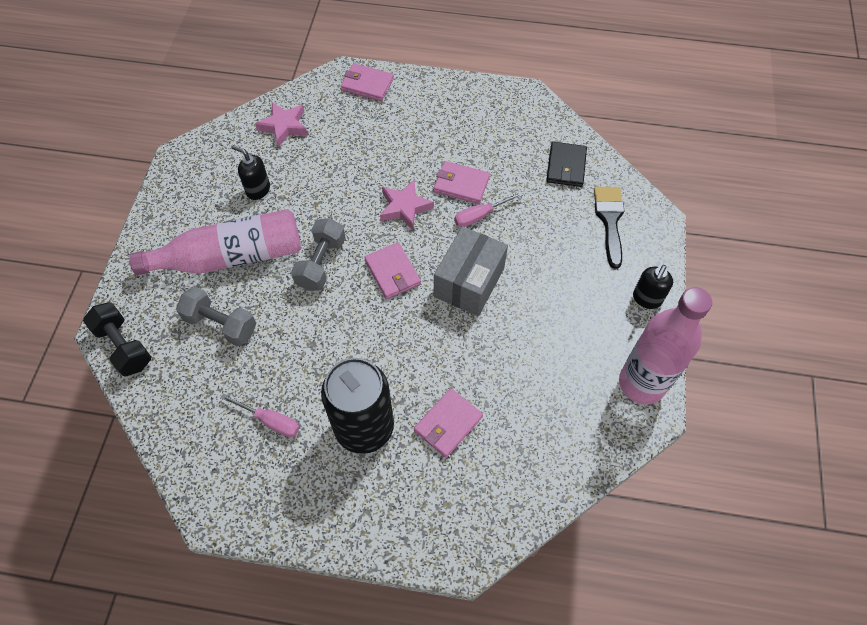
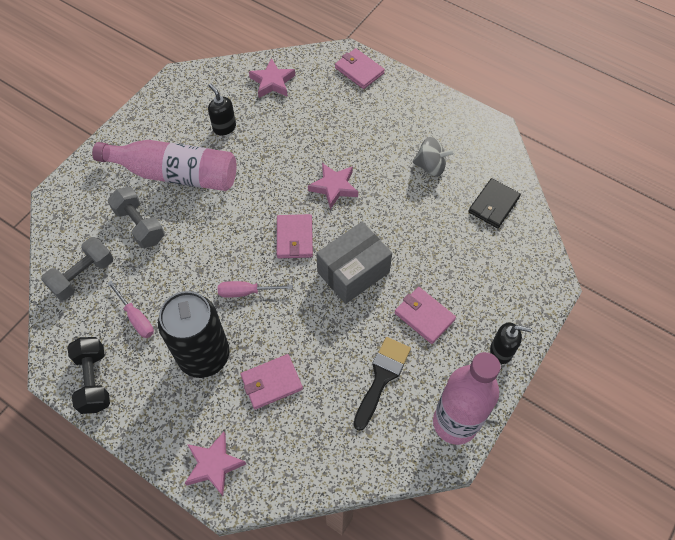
camera: 25 degrees right, 0 degrees up
(124, 346) = (61, 213): black dumbbell -> black dumbbell (94, 380)
(321, 263) = (241, 207): grey dumbbell -> grey dumbbell (83, 276)
(435, 531) = (214, 465): none -> pink star
(461, 184) = (392, 186): pink wallet -> pink wallet (424, 316)
(480, 216) = (393, 219): pink screwdriver -> pink screwdriver (246, 292)
(488, 152) = (430, 166): none -> grey spinning top
(609, 220) = (506, 268): black brush -> black brush (382, 377)
(646, 299) = (501, 351): black soap dispenser -> black soap dispenser turned 135 degrees counterclockwise

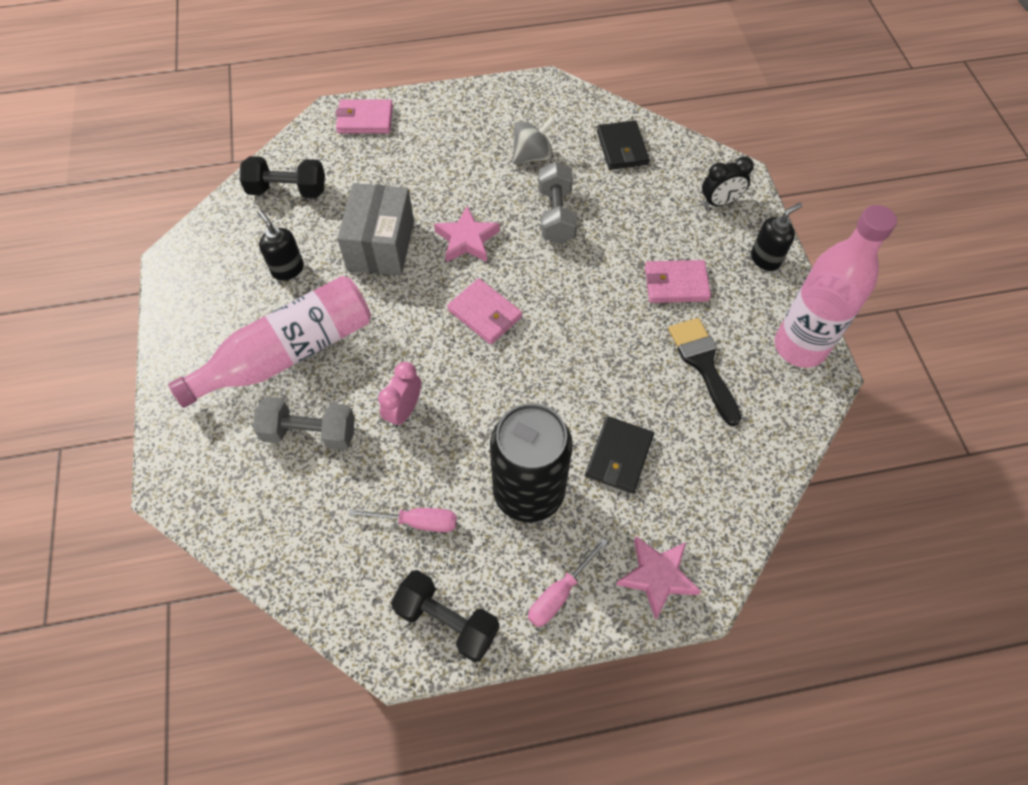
camera: 45 degrees left, 0 degrees up
(83, 276) = (307, 535): grey dumbbell -> grey dumbbell (556, 215)
(194, 254) = (404, 410): none -> pink clock
(224, 127) = (287, 269): black soap dispenser -> black soap dispenser turned 45 degrees clockwise
(246, 292) = (498, 400): pink screwdriver -> pink screwdriver (559, 593)
(271, 383) = (619, 456): pink wallet -> black wallet
(272, 82) = (287, 190): pink star -> black dumbbell
(353, 272) = (574, 298): grey box -> grey box (381, 245)
(516, 290) = (719, 202): none -> black clock

